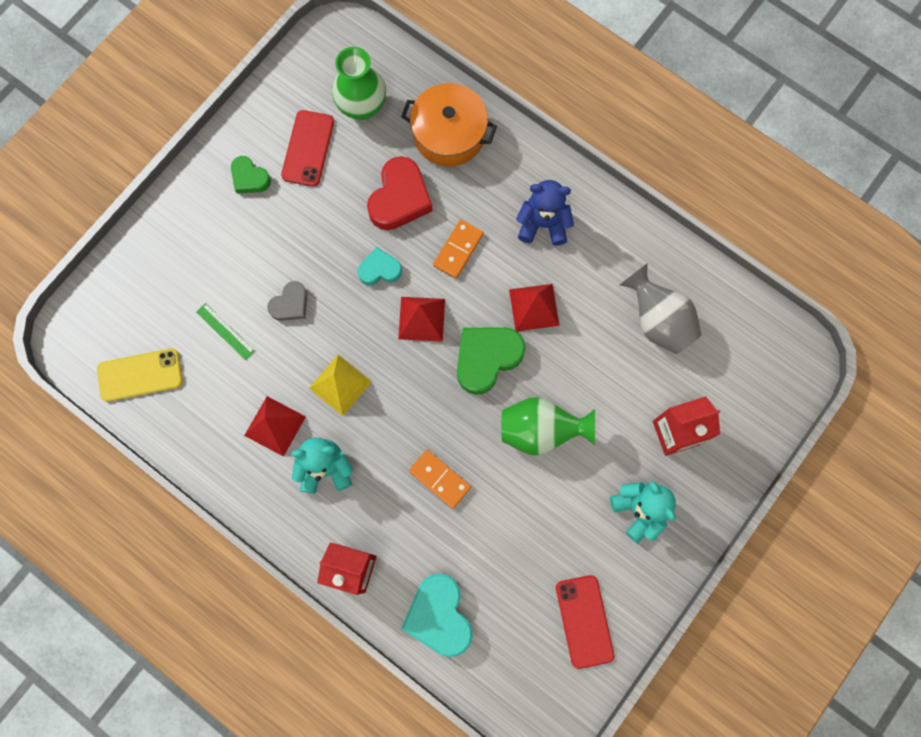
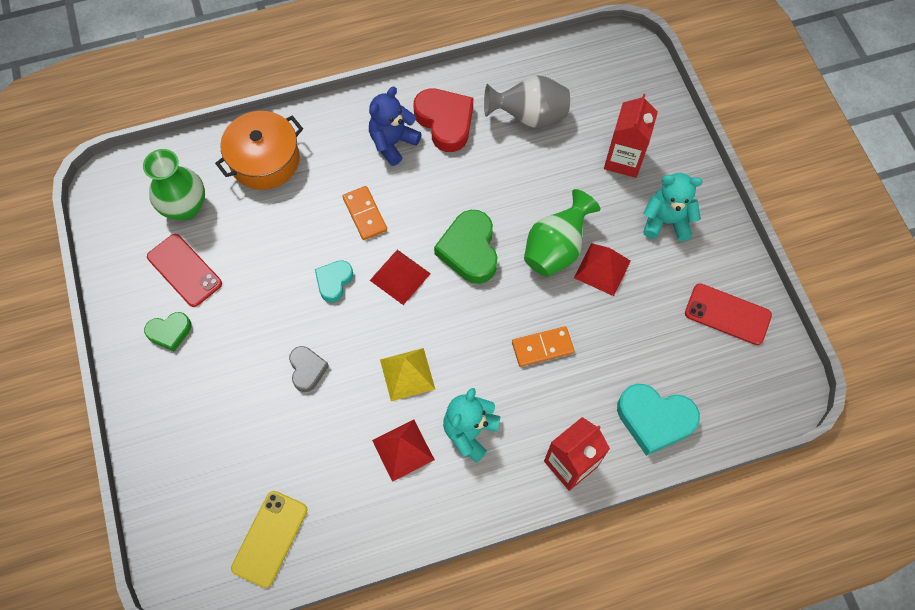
camera: 55 degrees left, 10 degrees down
(225, 331) = (288, 438): green ruler -> none
(399, 198) = (287, 229): red heart -> red heart (445, 122)
(534, 307) = (454, 191): red pyramid -> red pyramid (602, 269)

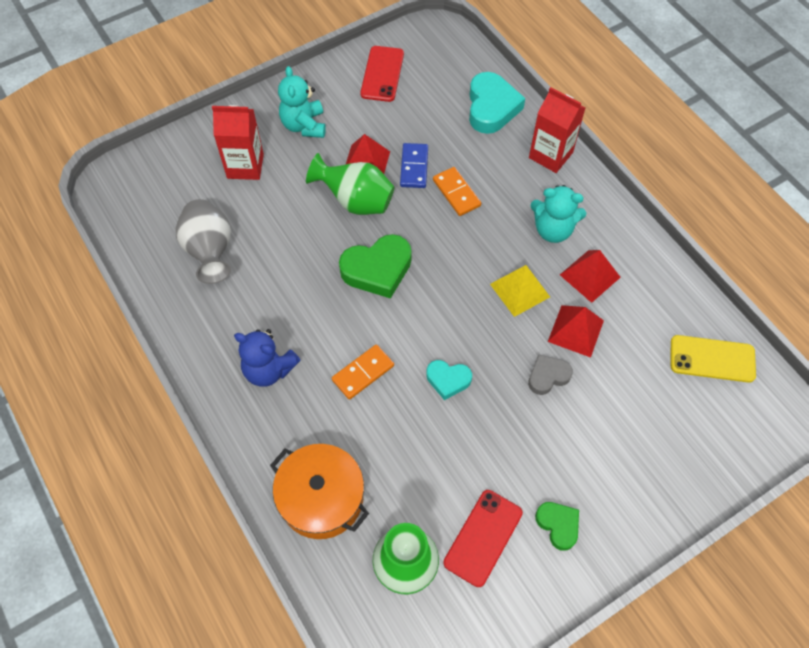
camera: 105 degrees left, 5 degrees down
(400, 276) = (423, 322): red pyramid -> red pyramid (575, 331)
(445, 122) = (232, 326): red heart -> none
(586, 314) = (414, 167): none -> blue domino

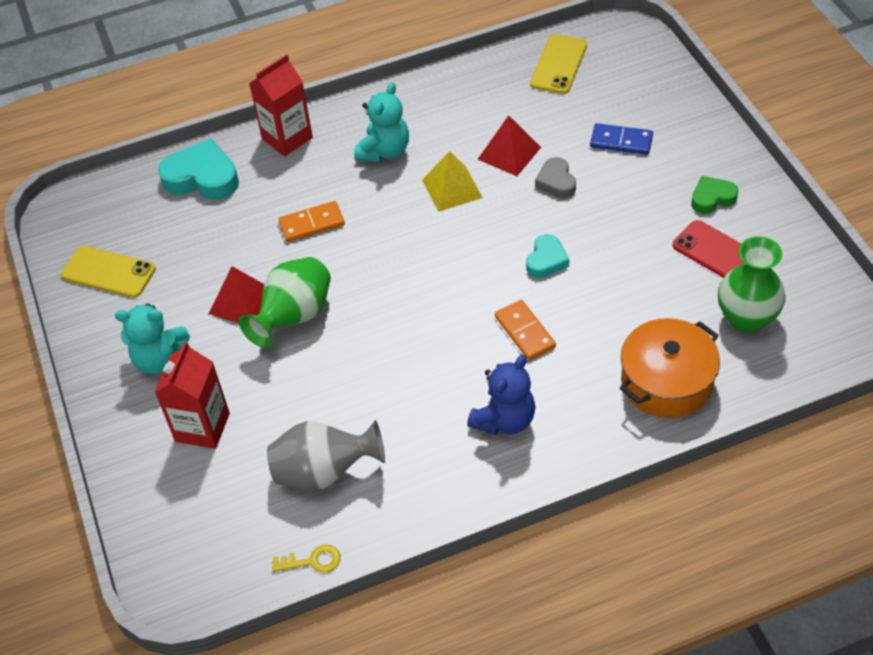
camera: 75 degrees left, 10 degrees down
(134, 259) = (312, 561): none -> yellow key
(377, 269) = (395, 306): green heart -> none
(382, 74) = (109, 272): red phone -> yellow phone
(414, 167) = (263, 257): blue domino -> blue domino (621, 141)
(590, 276) = (448, 132): red pyramid -> none

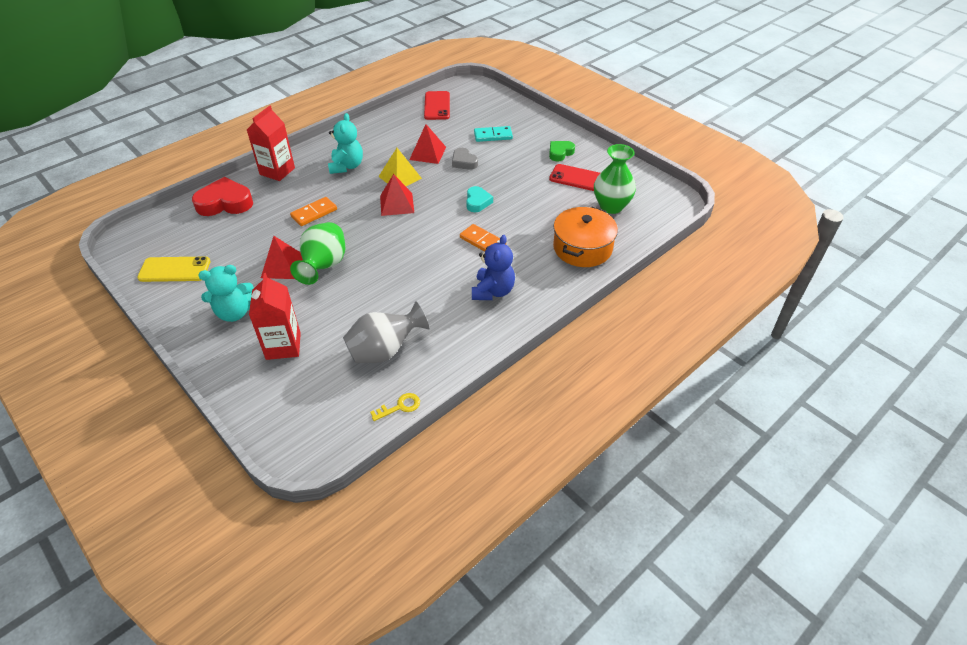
camera: 25 degrees left, 5 degrees down
(202, 177) = (225, 203): turquoise heart -> red heart
(430, 235) = (397, 204): none -> red pyramid
(559, 64) = (437, 106): yellow phone -> red phone
(621, 141) = (493, 135): blue domino -> turquoise domino

